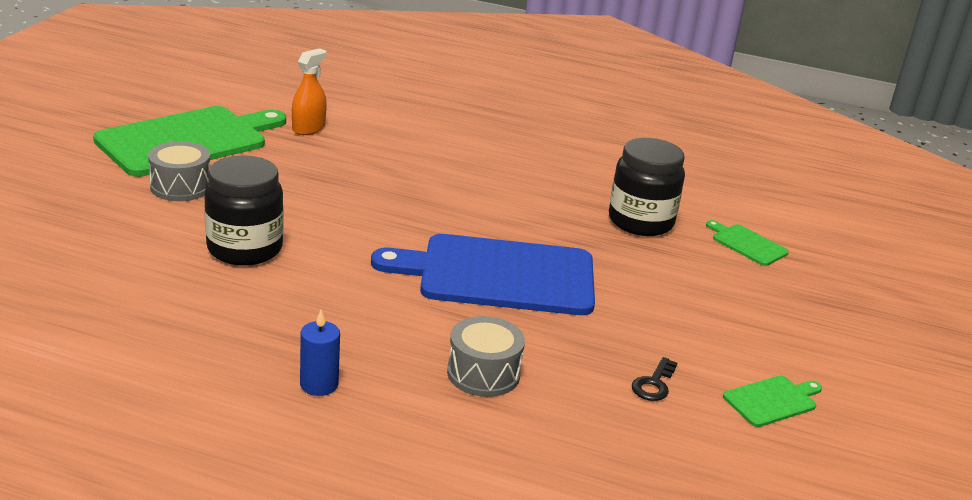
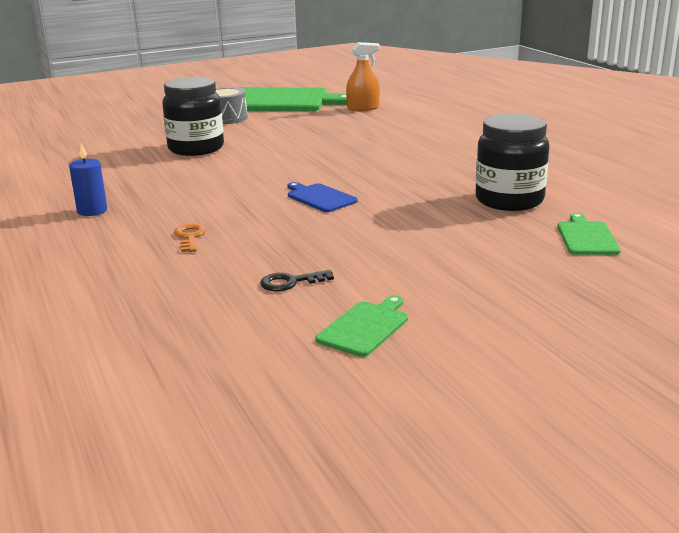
camera: 50 degrees right, 5 degrees down
(483, 373) = (190, 237): grey drum -> orange key
(499, 275) = (320, 197): blue cutting board -> blue cutting board, size x0.42
(772, 400) = (365, 327): green cutting board -> green cutting board turned 75 degrees counterclockwise

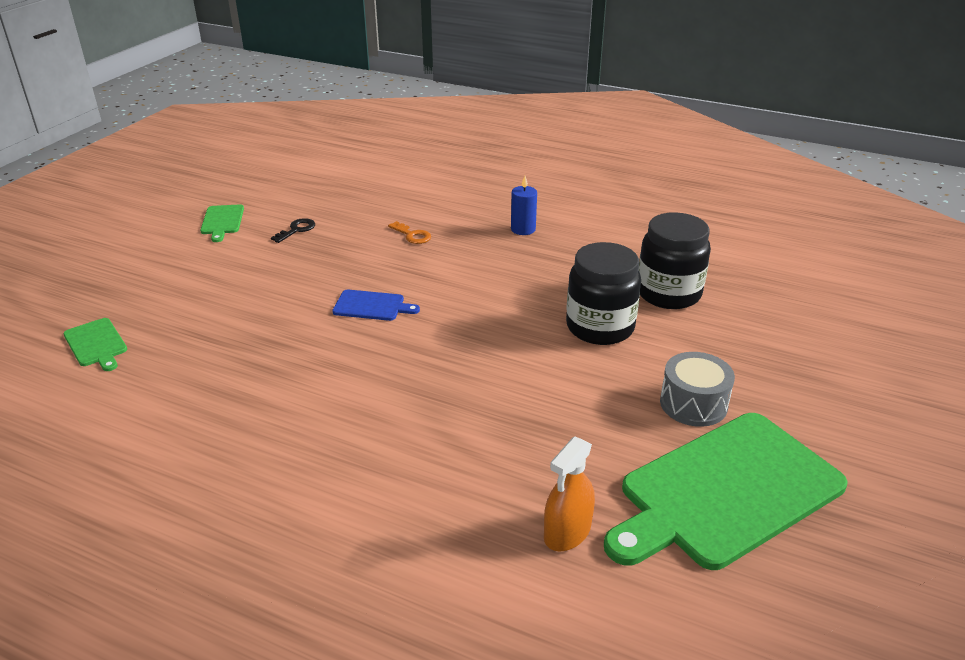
camera: 140 degrees right, 10 degrees up
(509, 200) = (188, 370): black jar -> black jar (668, 293)

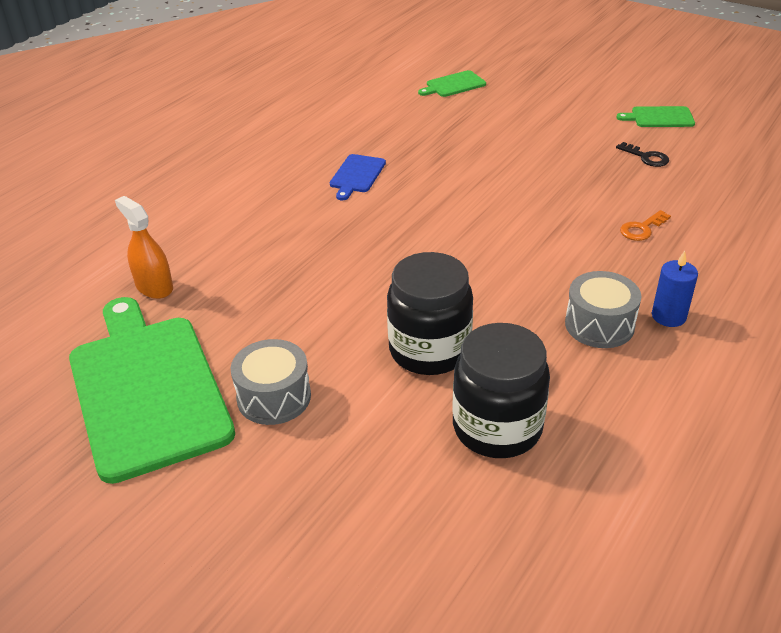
camera: 100 degrees right, 5 degrees up
(371, 306) = (492, 201): blue cutting board -> blue cutting board (357, 175)
(541, 255) = (599, 325): none -> grey drum

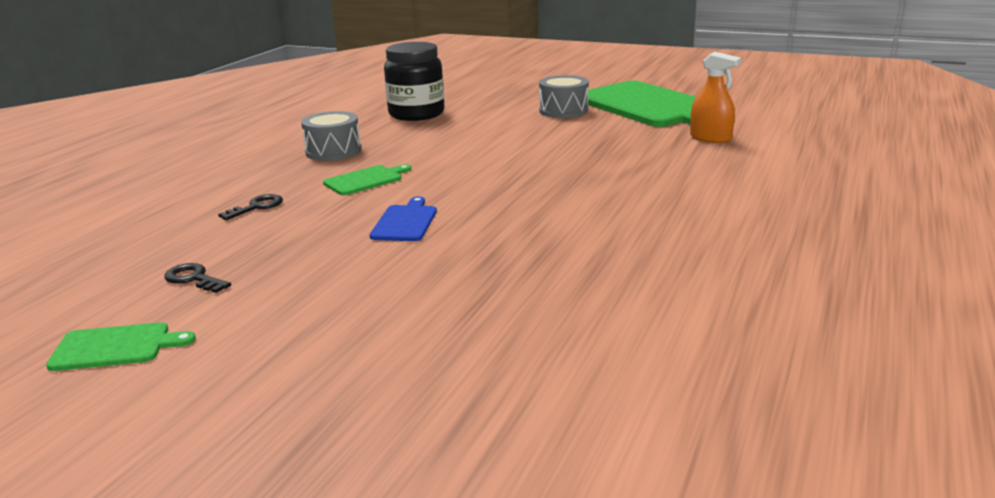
camera: 170 degrees right, 15 degrees down
(357, 175) = (592, 224): blue cutting board -> blue cutting board (405, 222)
(429, 350) = (466, 132): black jar -> none
(454, 85) = (497, 387): green cutting board -> green cutting board (365, 180)
(642, 229) = (257, 207): orange key -> black key
(668, 316) = (274, 159): blue candle -> none

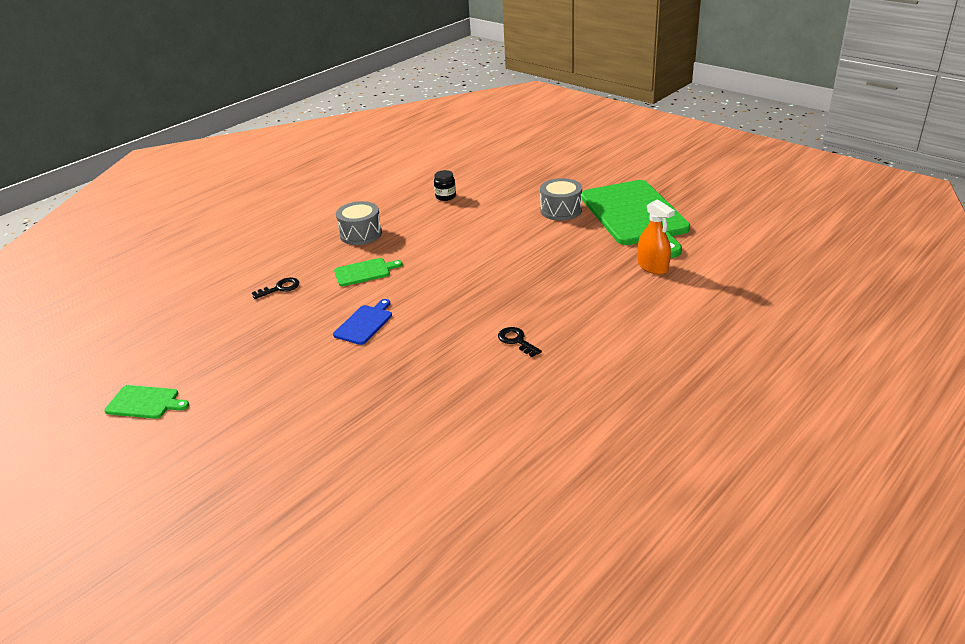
camera: 20 degrees right, 10 degrees up
(194, 279) = (211, 352): black key -> black key (516, 341)
(416, 114) = (445, 196): black jar -> black jar, size x0.45

